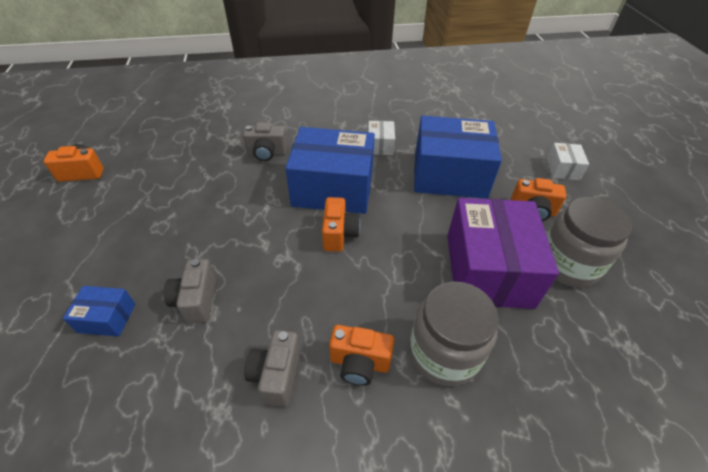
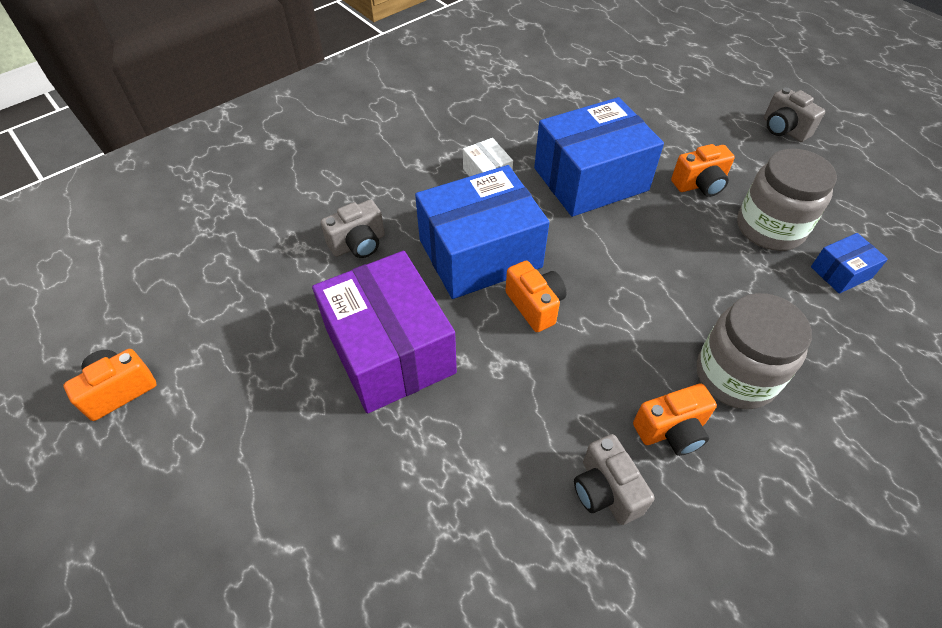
camera: 30 degrees left, 5 degrees up
(107, 318) = (360, 547): blue box -> blue box (841, 272)
(196, 300) = (447, 466): grey camera -> grey camera (783, 129)
(488, 270) = (708, 270): purple box -> purple box (390, 350)
(562, 169) = (692, 123): white box -> none

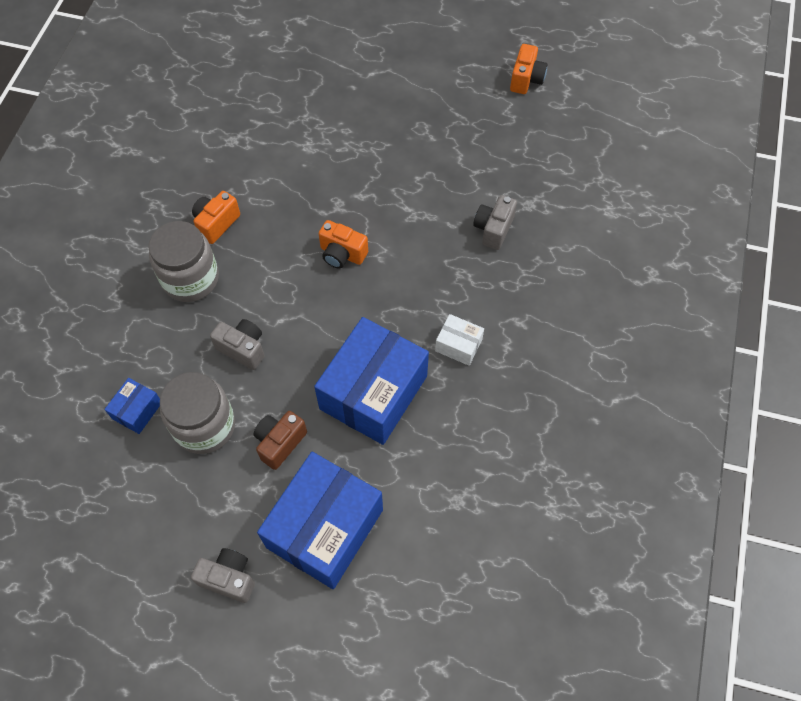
camera: 145 degrees right, 10 degrees up
(390, 350) = (407, 177): purple box -> none
(480, 253) = (407, 271): blue box -> blue box (325, 528)
(605, 491) = (237, 174): grey camera -> grey camera (243, 349)
(700, 185) = (280, 443): orange camera -> brown camera

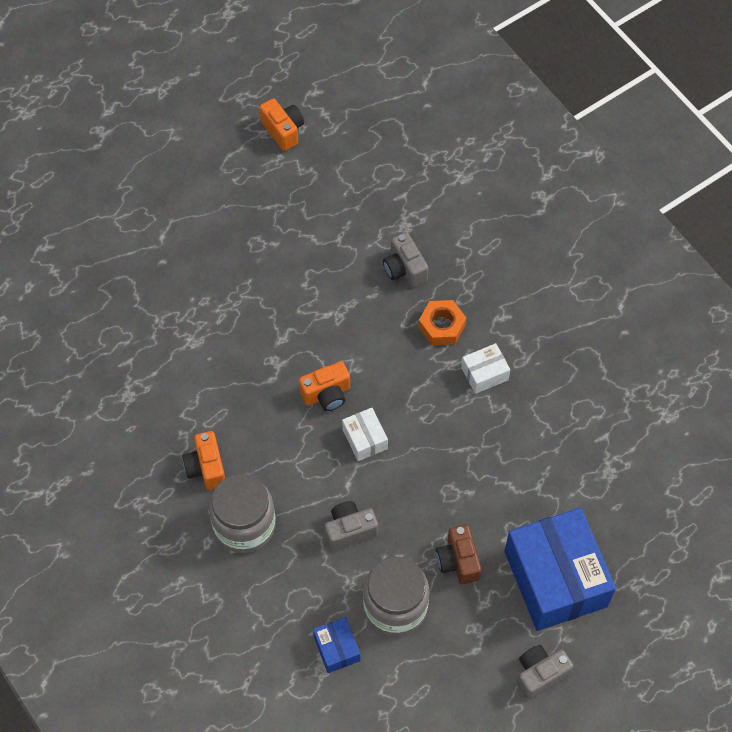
camera: 50 degrees left, 0 degrees up
(327, 304) = (365, 439): none -> white box
(373, 392) = (472, 463): blue box -> none
(470, 287) = (441, 326): none -> orange nut

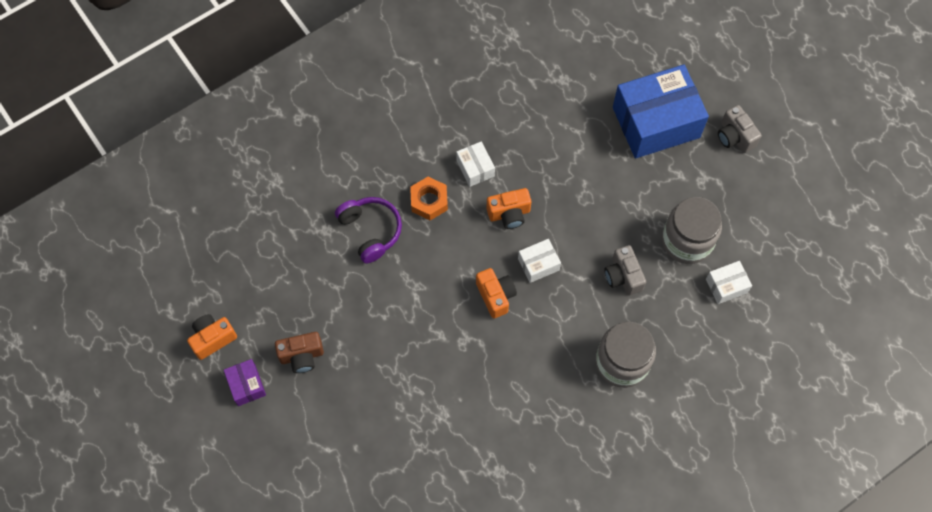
camera: 90 degrees left, 5 degrees up
(206, 467) = (569, 397): orange camera -> orange camera (509, 214)
(233, 162) = (246, 385): none -> purple box
(337, 649) = (726, 286): blue box -> white box
(404, 269) = (371, 231): grey camera -> purple headphones
(458, 561) = (645, 193): brown camera -> brown camera (302, 356)

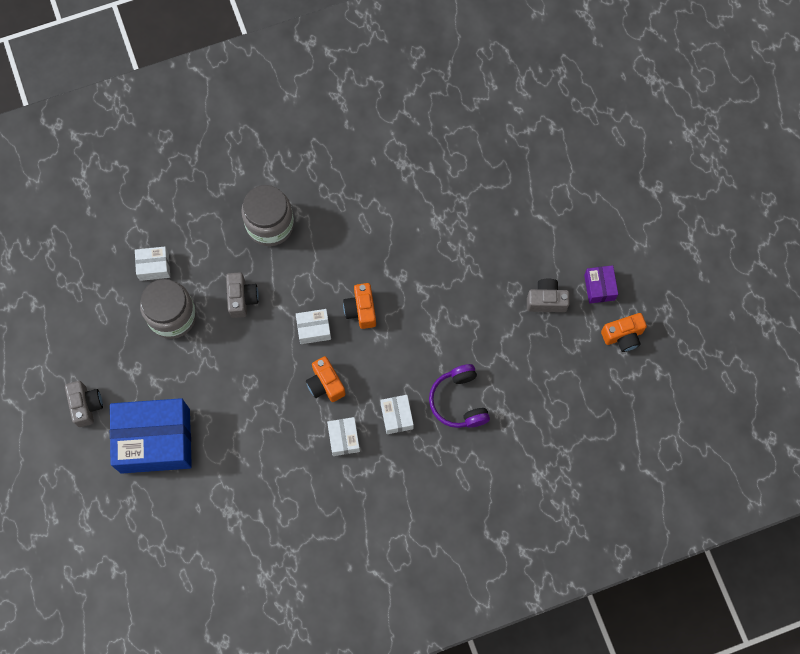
camera: 165 degrees left, 5 degrees up
(302, 356) = (546, 300): brown camera -> grey camera
(429, 201) = (397, 416): orange nut -> white box
(509, 214) = (325, 384): orange camera -> orange camera turned 120 degrees counterclockwise

